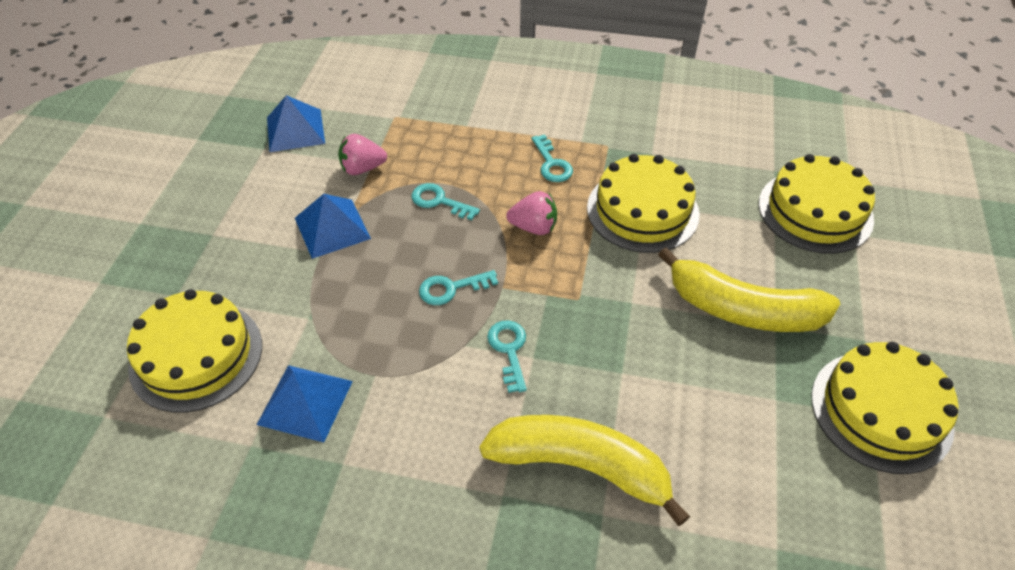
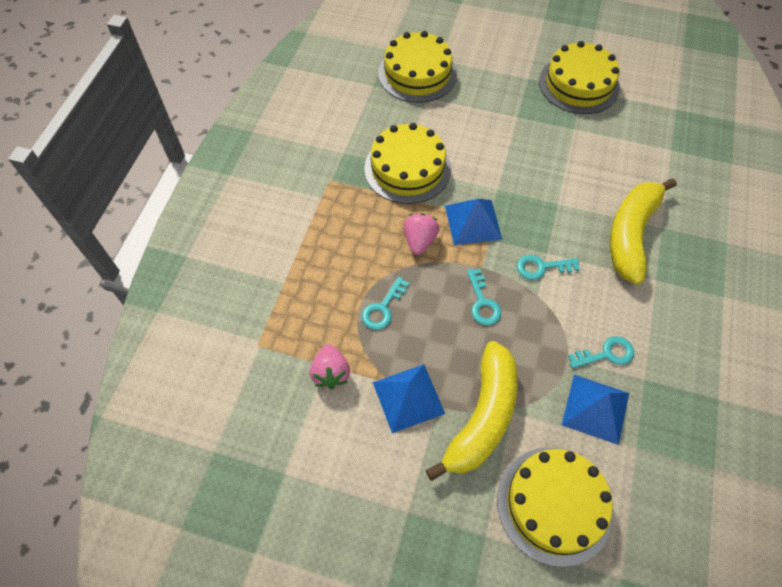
camera: 85 degrees left, 10 degrees up
(295, 130) = (260, 442): blue pyramid -> blue pyramid (473, 222)
(552, 164) = (346, 221): turquoise key -> turquoise key (606, 354)
(743, 310) = (504, 130): yellow banana -> yellow banana (482, 417)

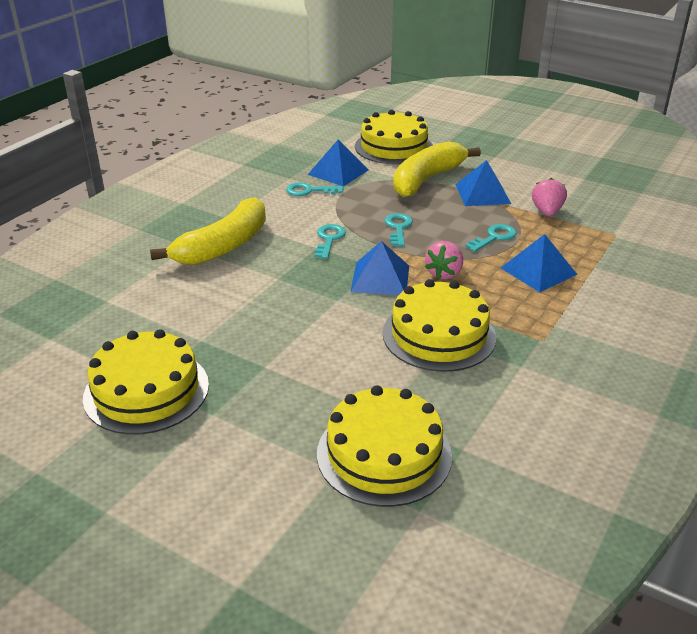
camera: 165 degrees left, 25 degrees down
(336, 263) = (538, 271): none -> blue pyramid
(541, 267) = (329, 239): turquoise key -> turquoise key turned 90 degrees counterclockwise

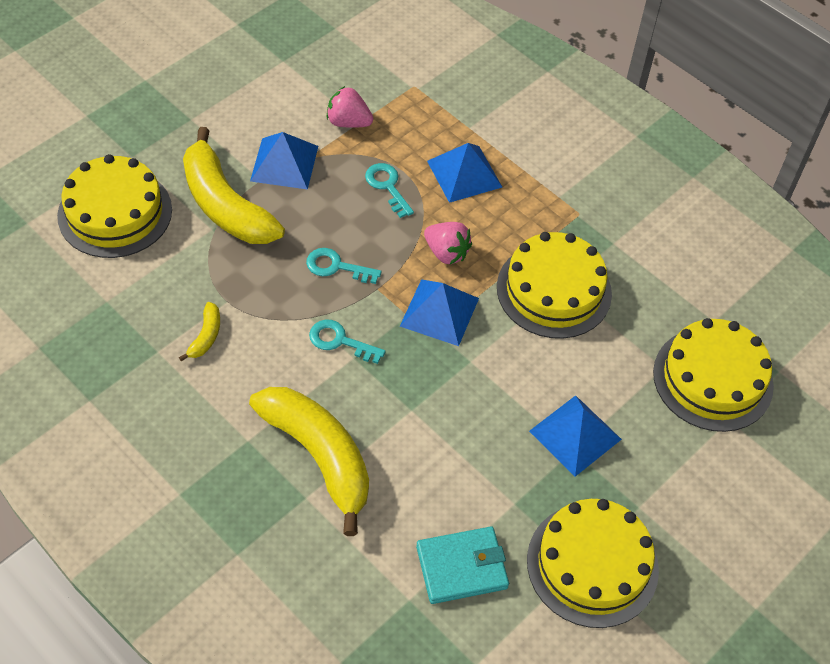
camera: 80 degrees left, 20 degrees up
(137, 321) = (461, 567): none -> turquoise wallet
(309, 191) = (206, 336): turquoise key -> yellow banana
(338, 172) = (164, 292): blue pyramid -> blue pyramid (575, 435)

